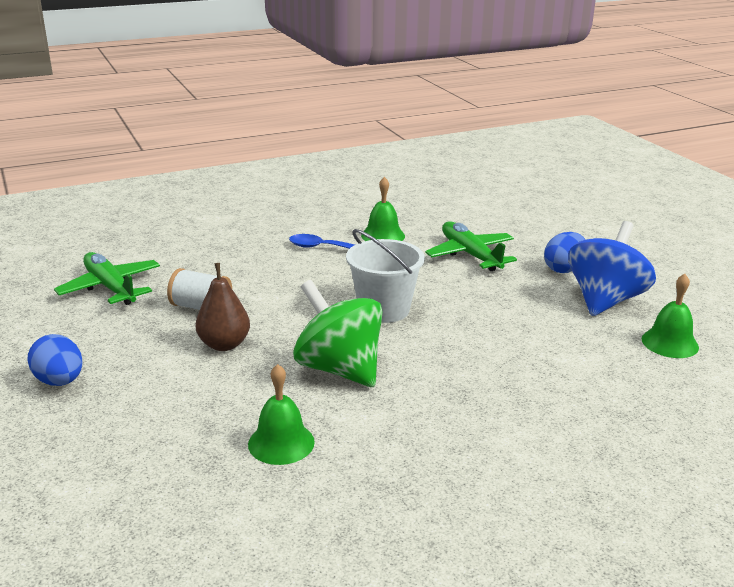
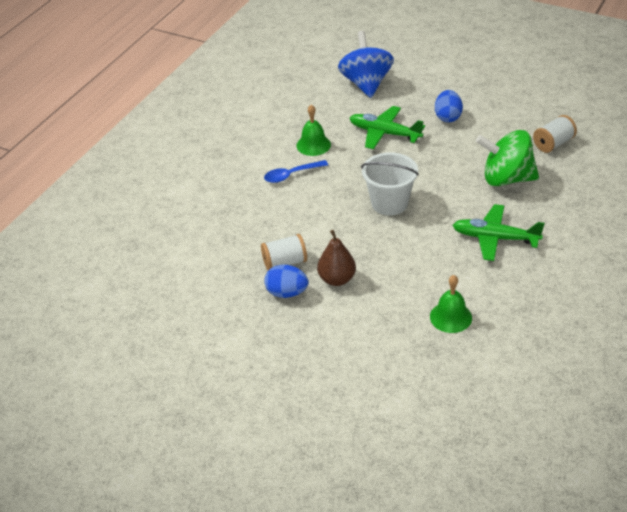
camera: 35 degrees left, 15 degrees up
(60, 381) = (283, 358): blue egg -> blue egg (287, 293)
(110, 287) = (204, 282): green plane -> green plane (495, 238)
(339, 369) = (419, 257): green spinning top -> green spinning top (506, 178)
(605, 300) = (493, 130): blue spinning top -> blue spinning top (366, 84)
(670, 343) = (553, 144): green bell -> white spool

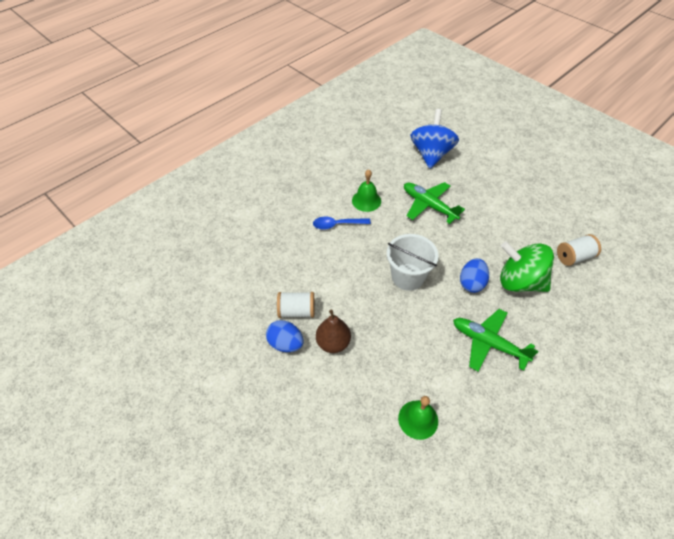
camera: 15 degrees right, 10 degrees up
(447, 117) = (488, 204): blue egg -> blue egg (471, 283)

